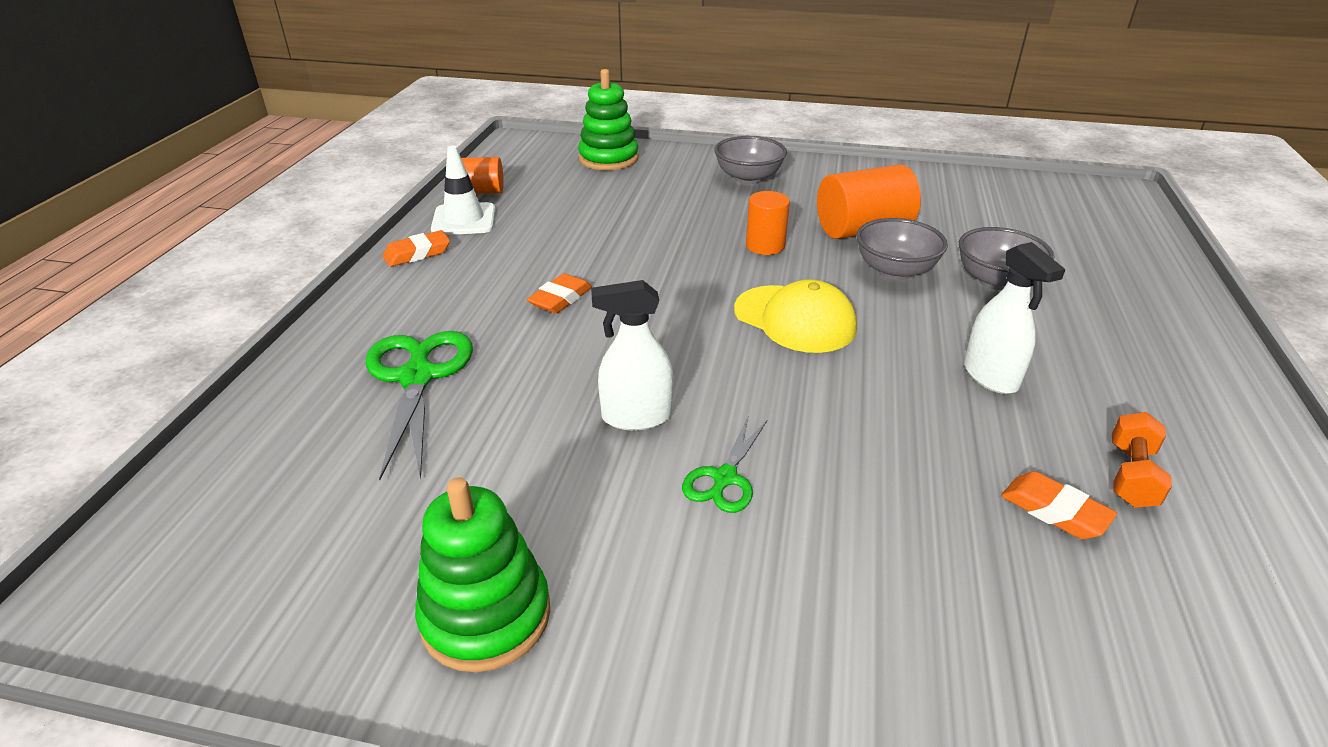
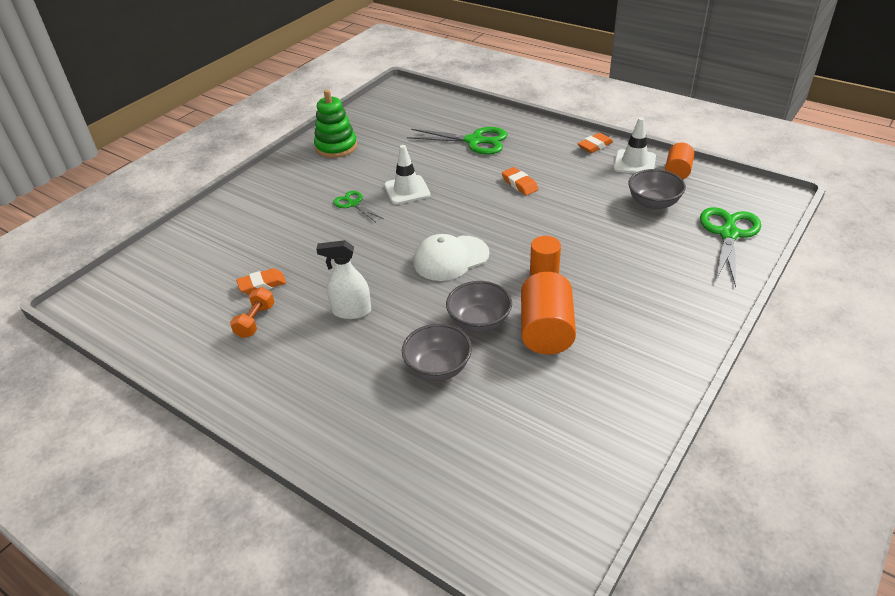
camera: 115 degrees right, 5 degrees up
(417, 254) = (595, 146): orange eraser -> orange eraser turned 60 degrees clockwise
(608, 159) = (728, 234): green stacking toy -> green scissors
(636, 417) = (407, 190): white spray bottle -> white traffic cone
(748, 178) = (666, 299): grey bowl -> grey bowl (653, 203)
(794, 319) = (451, 258): yellow cap -> white cap
(1131, 475) = (255, 321): orange dumbbell -> orange dumbbell turned 60 degrees clockwise

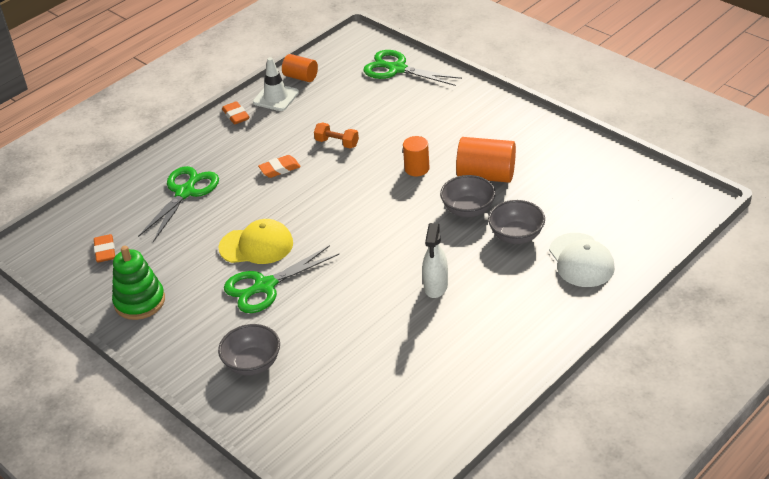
camera: 80 degrees left, 0 degrees up
(255, 321) = (434, 353): orange dumbbell -> orange dumbbell (337, 143)
(262, 284) = (380, 352): orange eraser -> orange eraser (105, 251)
(353, 204) = (265, 286): green scissors -> green scissors, size x1.78
(407, 190) = (256, 245): white traffic cone -> yellow cap
(451, 258) = (379, 221): white cap -> white cap (581, 260)
(653, 203) = (342, 97): grey bowl -> grey bowl (252, 364)

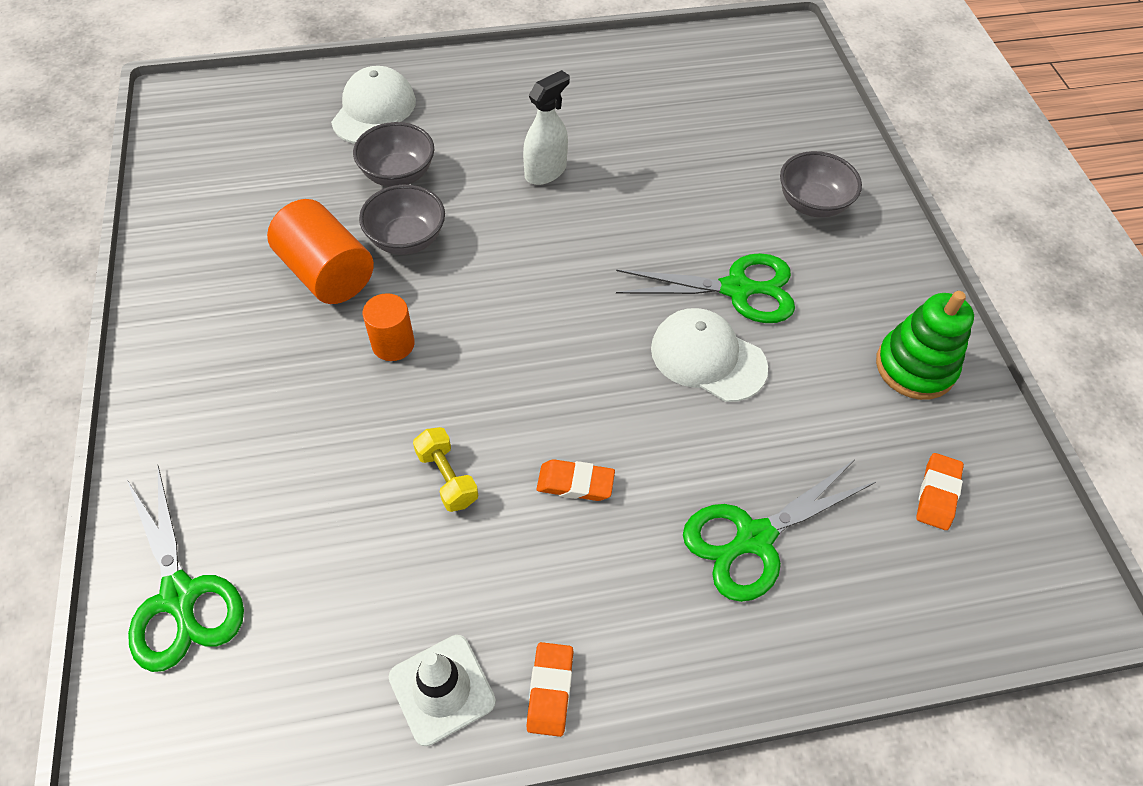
camera: 150 degrees left, 15 degrees up
(256, 245) = (708, 357): yellow cap -> white cap
(301, 77) = (348, 721): orange cylinder -> none
(337, 143) = (447, 477): orange dumbbell -> yellow dumbbell

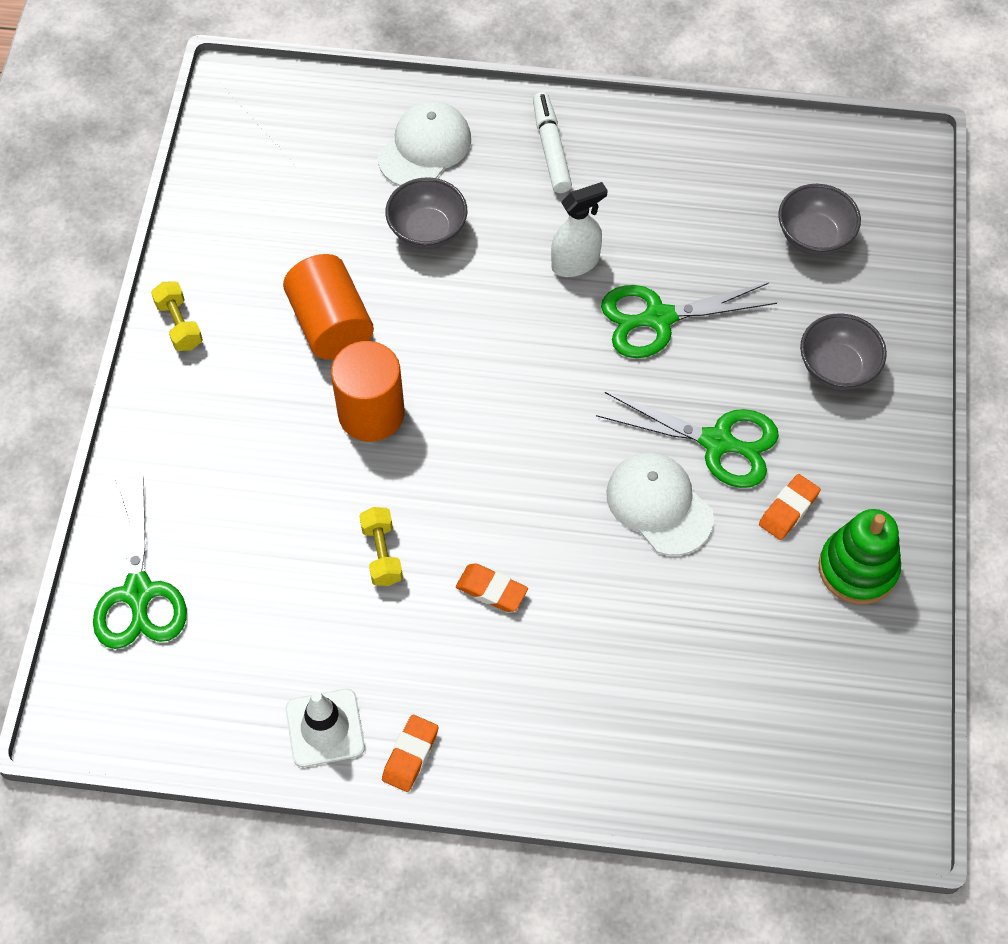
camera: 20 degrees right, 5 degrees up
(167, 309) = (179, 324): none -> yellow dumbbell
(393, 344) = (371, 413): orange cylinder -> orange cylinder, size x1.63
(406, 239) = (415, 306): grey bowl -> grey bowl (814, 236)
(489, 89) = (551, 148): none -> white marker
(754, 538) = (631, 683): green scissors -> green scissors (659, 318)
(937, 494) = (817, 693): orange eraser -> orange eraser (788, 509)

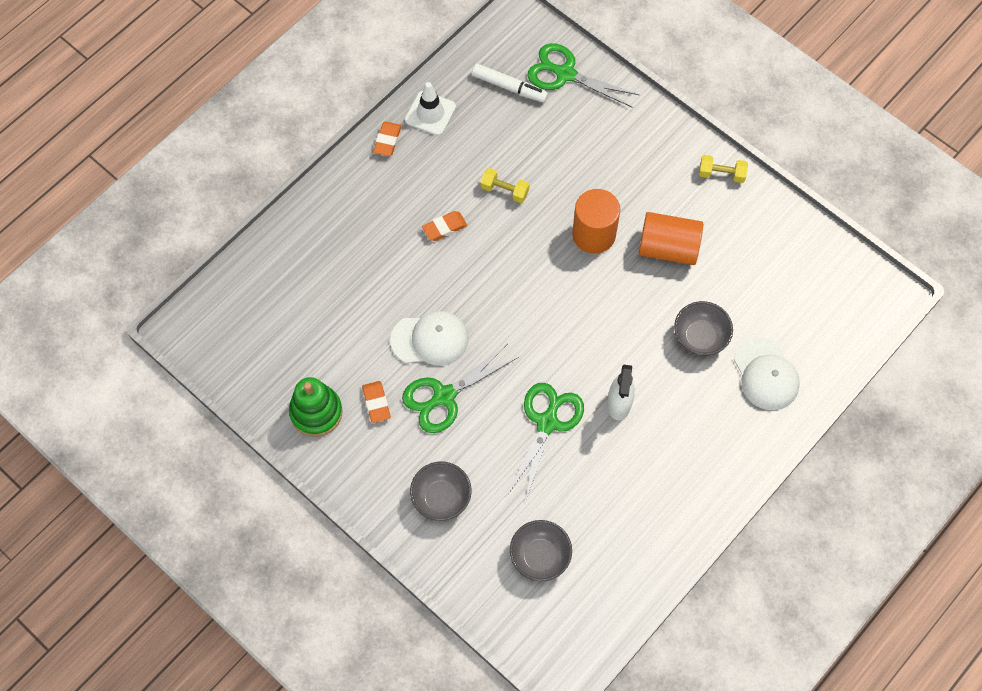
camera: 125 degrees right, 5 degrees up
(410, 755) = (387, 140): orange eraser -> orange eraser turned 45 degrees clockwise
(551, 148) = (716, 447): white marker -> white marker (509, 87)

